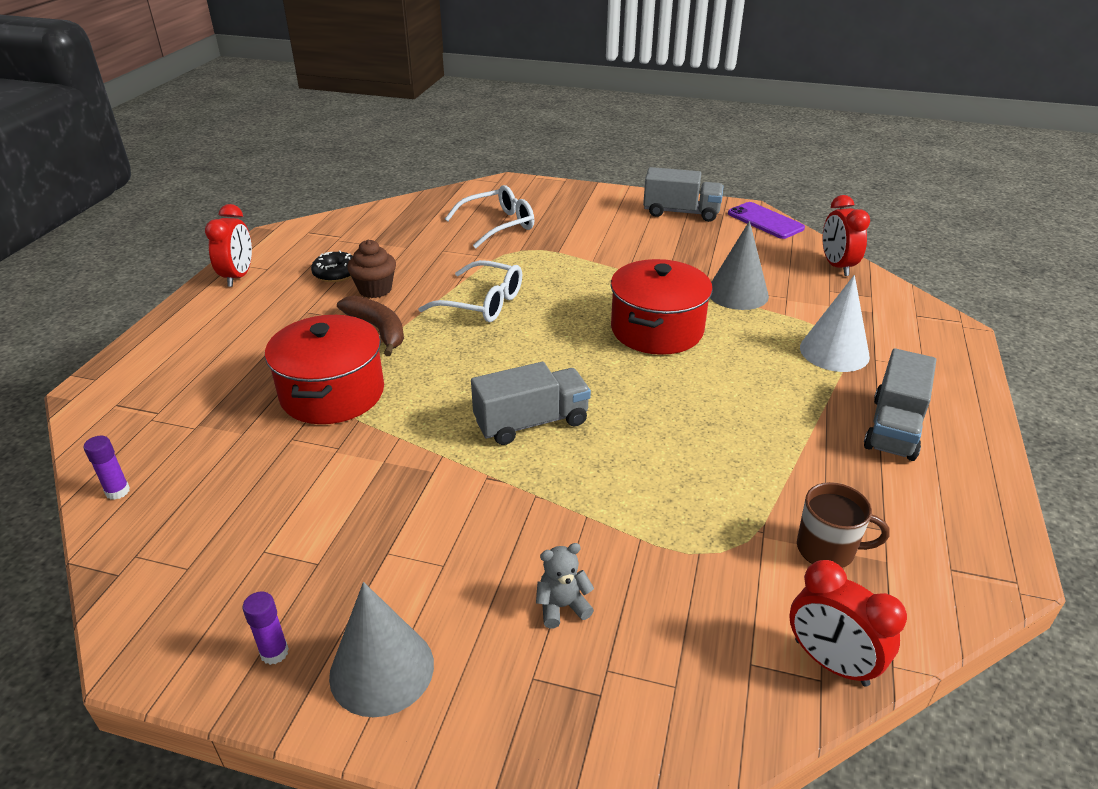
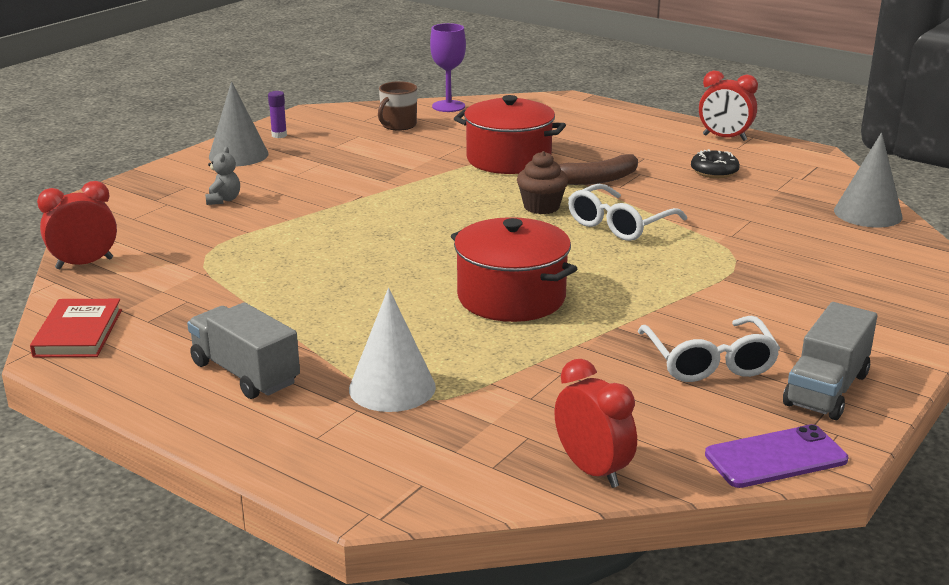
camera: 110 degrees right, 10 degrees down
(117, 491) = (448, 106): purple glue stick -> purple goblet
(375, 289) = (672, 184): brown cupcake -> brown cupcake (541, 207)
(498, 225) = (811, 256): white glasses -> white glasses (709, 362)
(531, 422) = (410, 218): grey truck -> none
(737, 293) = (559, 365): grey cone -> grey cone (867, 213)
(827, 549) = (159, 291): brown mug -> brown mug (398, 125)
(837, 266) = (592, 470): red clock -> red clock turned 45 degrees clockwise
(956, 573) = (78, 333): none -> red book

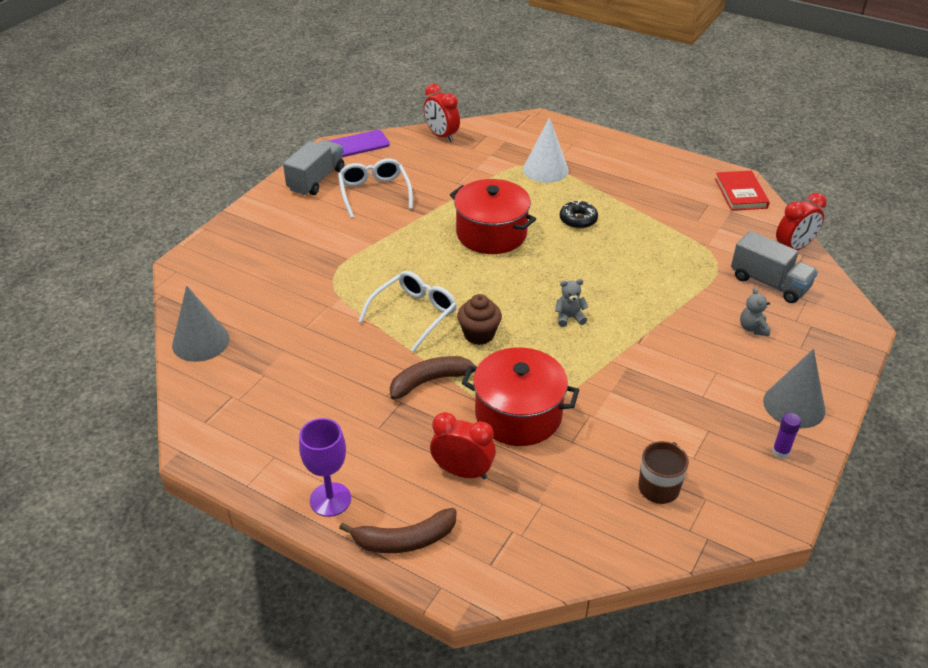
camera: 175 degrees right, 15 degrees up
(245, 373) = (627, 173): grey truck -> grey truck (769, 283)
(431, 215) = (569, 317): none -> grey teddy bear
(448, 106) = (615, 548): purple goblet -> purple goblet (330, 499)
(611, 113) = (404, 540): none -> brown banana
(714, 172) = (313, 403): black donut -> black donut (578, 220)
(724, 138) = (280, 480): red clock -> red clock (462, 472)

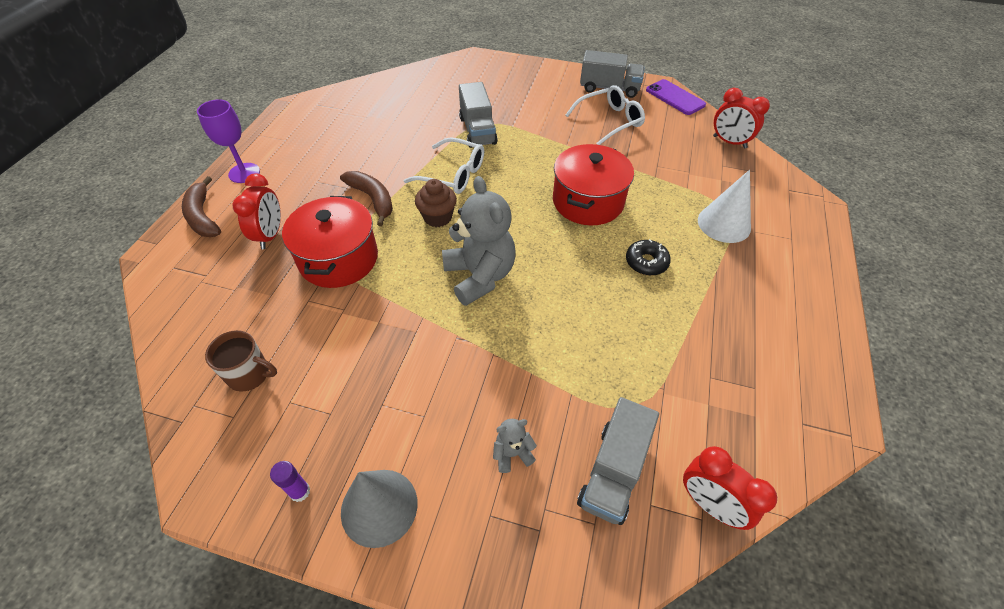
camera: 75 degrees right, 10 degrees up
(200, 341) = (394, 84): grey cone -> none
(343, 285) = (477, 130): none -> grey truck
(441, 136) = (729, 142): red clock -> red clock turned 90 degrees counterclockwise
(569, 317) = (479, 276): grey teddy bear -> grey teddy bear, size x2.28
(741, 193) = (806, 427): red book -> none

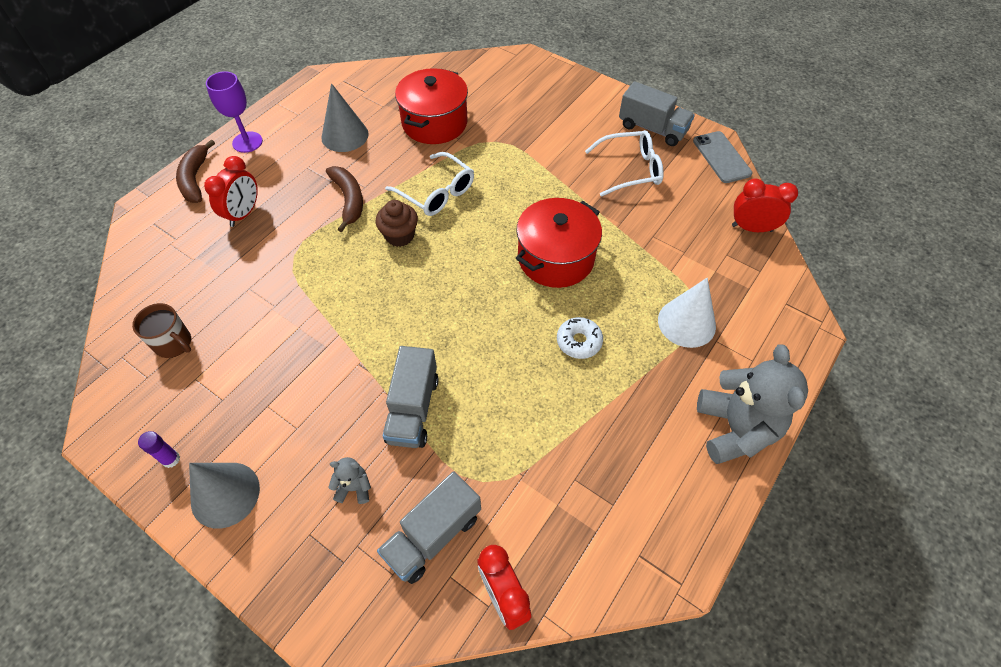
camera: 20 degrees right, 5 degrees up
(338, 259) = (291, 254): red pot -> red pot (434, 123)
(341, 147) = (345, 135): none -> grey cone
(477, 130) = (485, 148): grey truck -> grey truck (413, 409)
(479, 276) = (409, 309): grey teddy bear -> grey teddy bear (735, 429)
(646, 262) = (579, 342): black donut -> white donut
(675, 97) = (721, 157): purple phone -> grey phone
(729, 142) = (752, 228): red clock -> red clock turned 135 degrees clockwise

